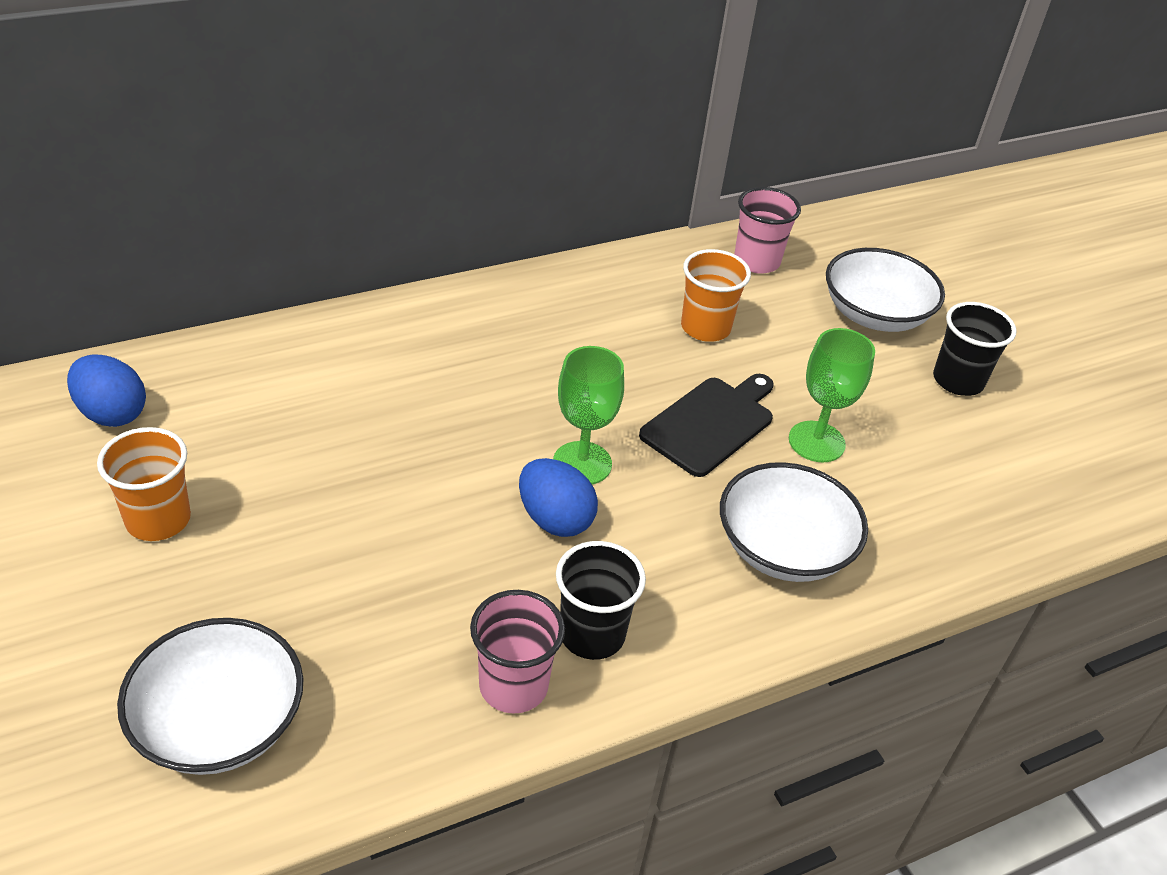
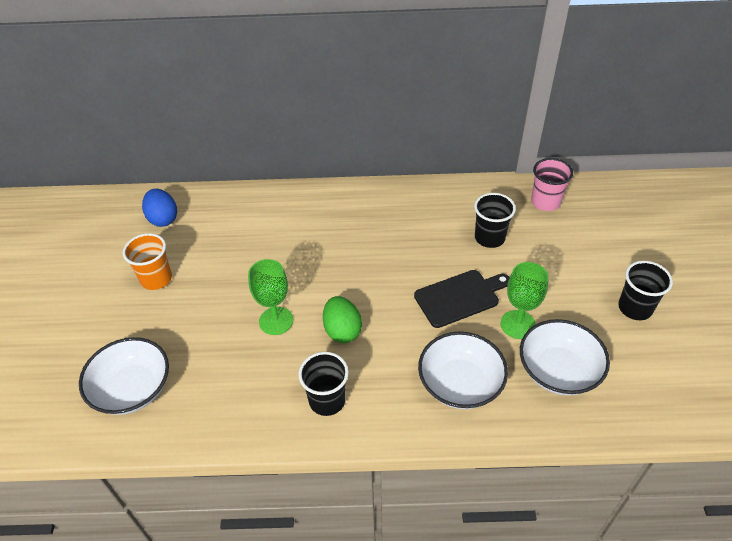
camera: 30 degrees right, 5 degrees up
(513, 686) = (273, 415): pink cup -> none
(555, 519) = (342, 330): blue egg -> green egg
(582, 463) = (374, 302): green goblet -> green goblet (276, 321)
(705, 328) = (489, 238): orange cup -> black cup
(875, 314) = (603, 252): white bowl -> white bowl (558, 371)

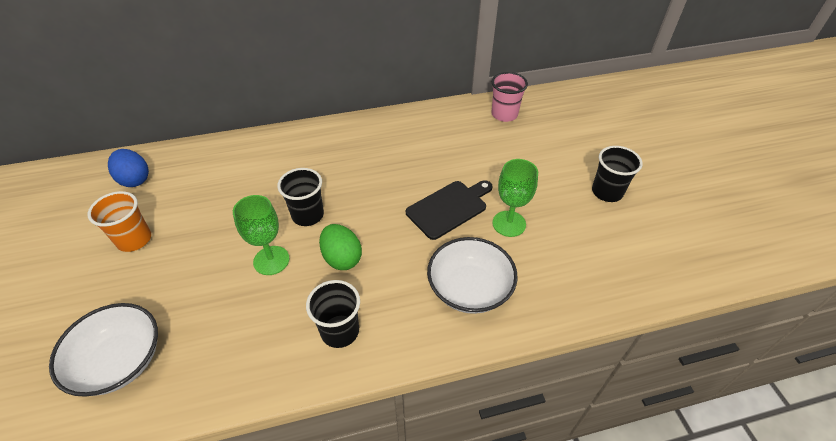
camera: 15 degrees left, 0 degrees up
(489, 238) = (463, 151): black cup -> black cup (308, 215)
(558, 371) = (557, 259): white bowl -> none

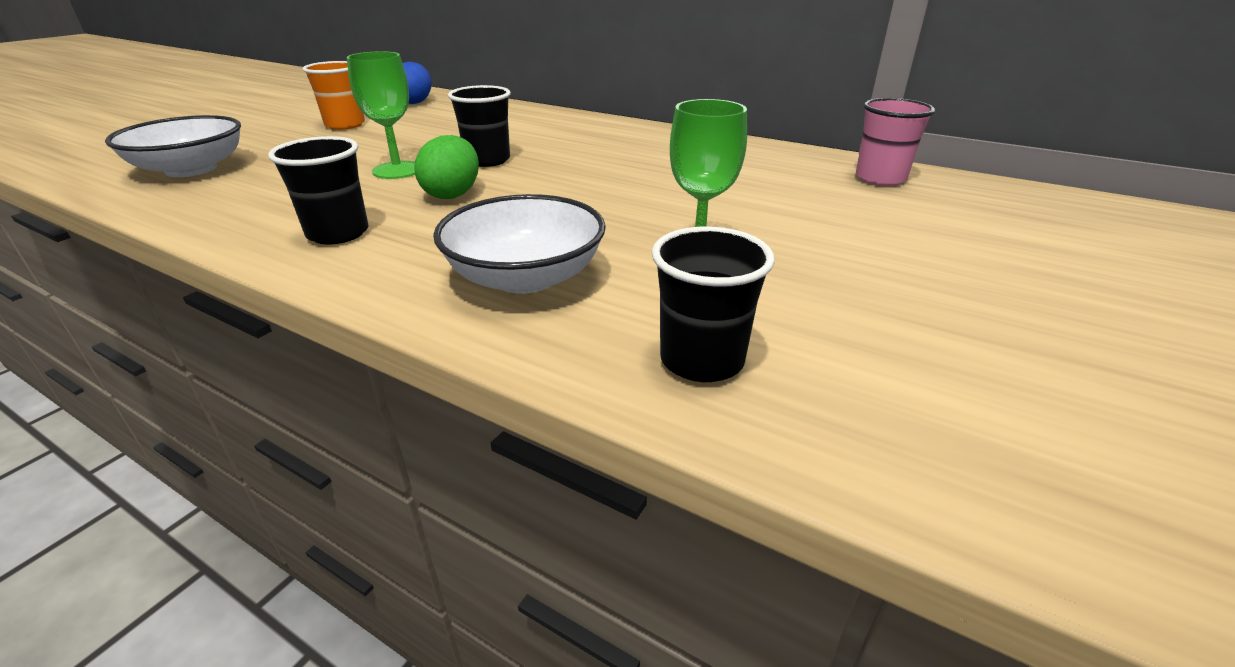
camera: 45 degrees right, 15 degrees down
(449, 208) = (642, 212): black cutting board -> none
(607, 192) = (949, 302): black cup -> black cup (701, 360)

